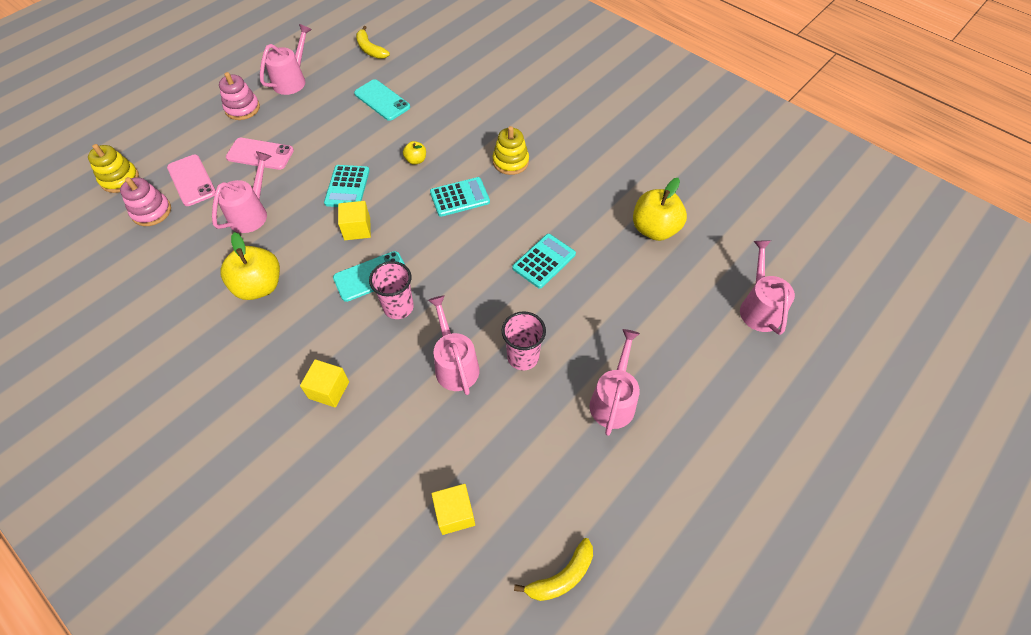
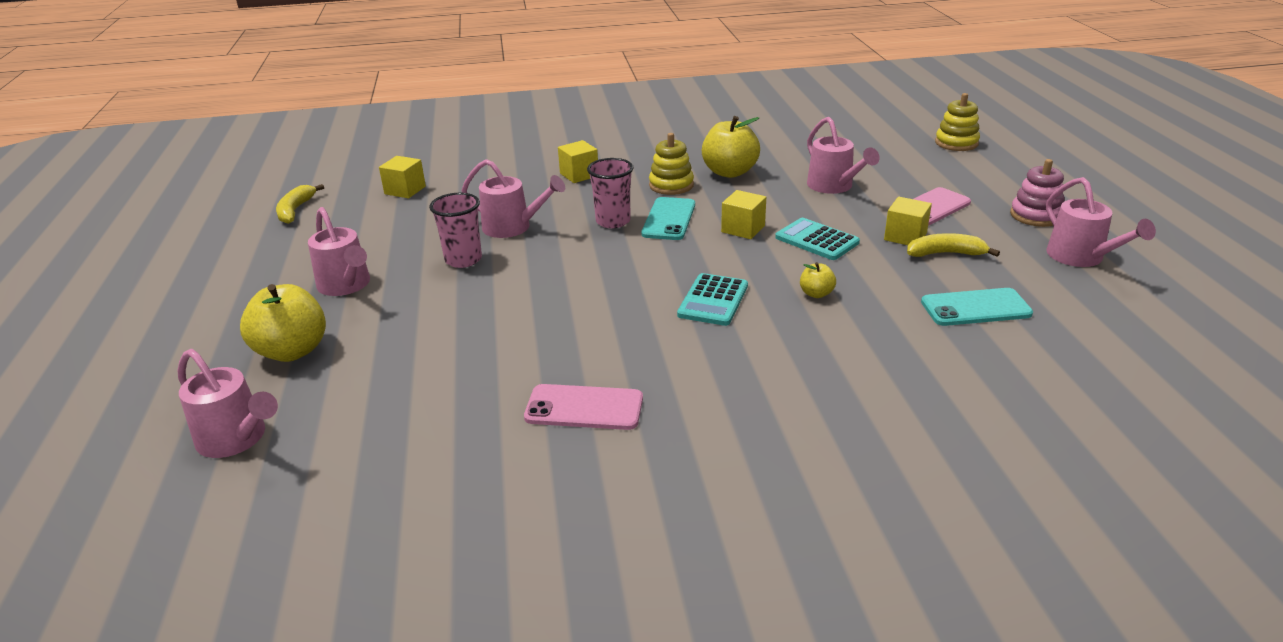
camera: 130 degrees right, 25 degrees down
(151, 211) = (889, 148): pink stacking toy -> none
(192, 180) = (919, 170): pink phone -> pink phone (584, 408)
(313, 151) = (905, 236): none -> yellow cube
(370, 49) = (1133, 337): yellow banana -> yellow banana (945, 253)
(510, 162) = (731, 362): yellow stacking toy -> yellow stacking toy (671, 185)
(544, 261) = (543, 316): turquoise calculator -> none
(654, 229) = (458, 424): yellow apple -> yellow apple (292, 351)

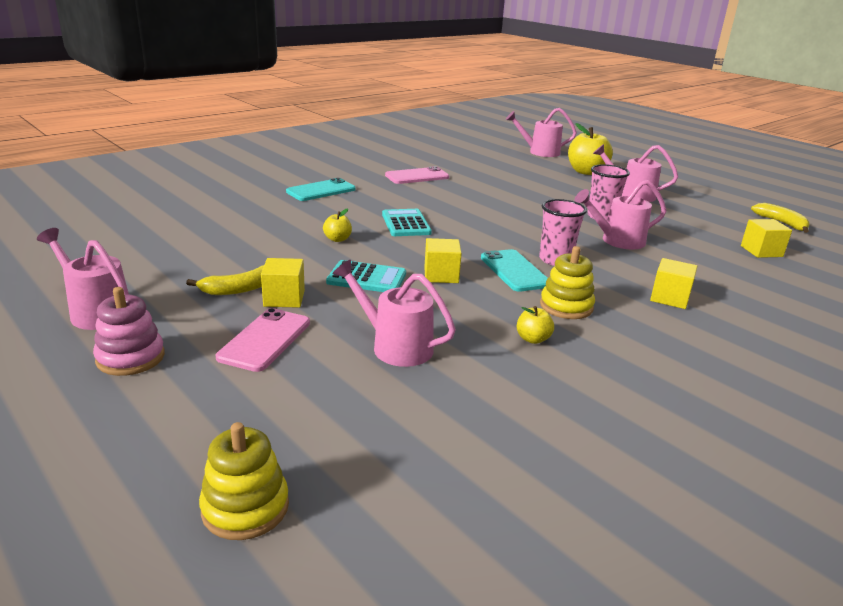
camera: 145 degrees right, 5 degrees down
(729, 172) = (533, 339): yellow apple -> yellow apple, size x0.48
(975, 308) = (210, 251): turquoise phone -> turquoise phone (321, 190)

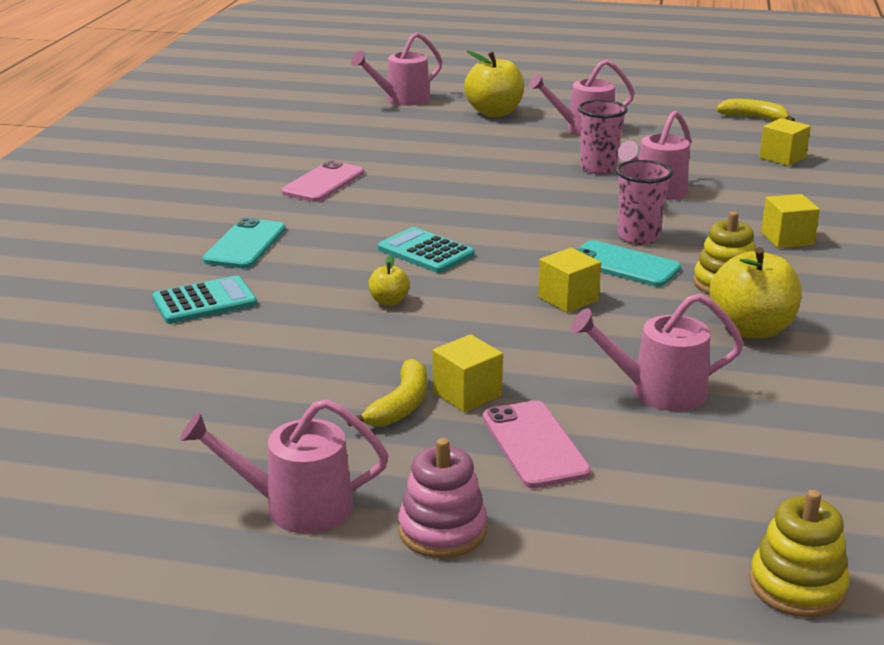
camera: 35 degrees left, 0 degrees up
(367, 278) = (505, 334): turquoise calculator -> turquoise calculator (204, 302)
(533, 339) = (751, 329): yellow apple -> yellow apple, size x2.06

